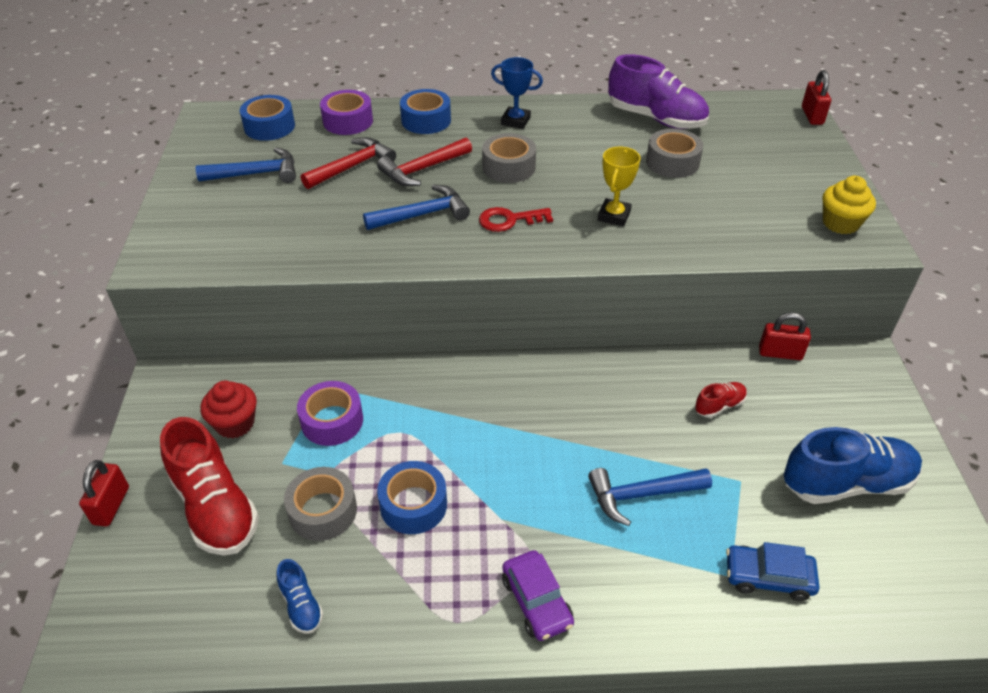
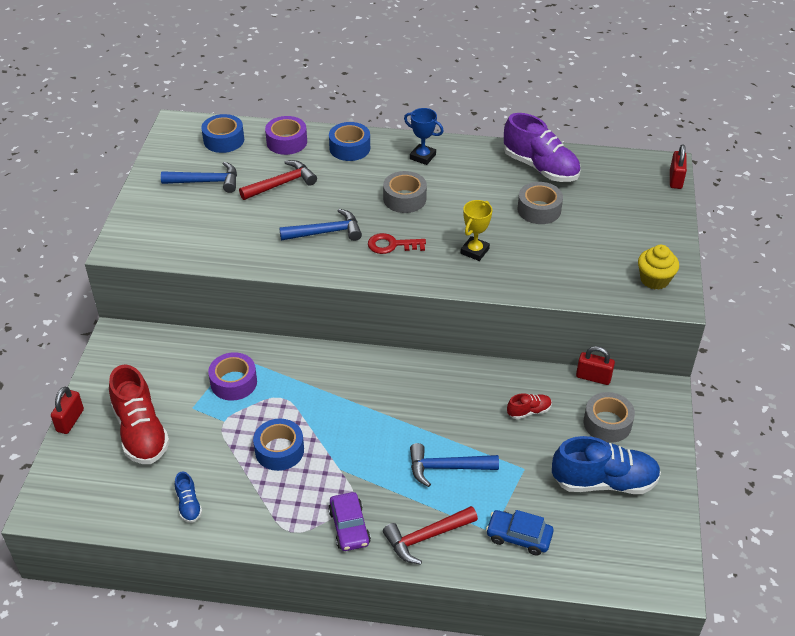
camera: 10 degrees right, 0 degrees up
(235, 423) = (163, 374): red cupcake -> none
(323, 511) = (215, 445): grey tape -> grey tape (607, 423)
(422, 169) = (335, 193): red hammer -> red hammer (426, 537)

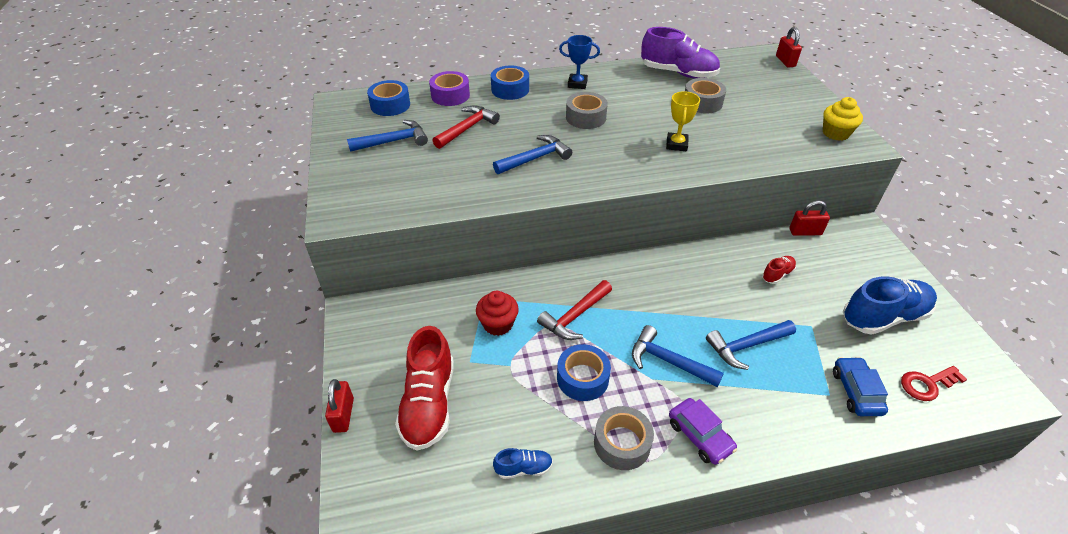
camera: 20 degrees left, 0 degrees up
(141, 432) = (429, 403): red shoe -> red shoe turned 45 degrees clockwise
(189, 505) = (523, 468): blue shoe -> blue shoe turned 60 degrees counterclockwise
(234, 382) = (498, 324): purple tape -> red cupcake
(364, 459) = (668, 361): none -> blue hammer
(392, 245) = (602, 156): red key -> red key (927, 384)
(426, 537) = (777, 421): red hammer -> red hammer (575, 316)
(519, 537) = (856, 392): blue car -> blue car turned 90 degrees clockwise
(607, 423) = (845, 266): grey tape -> grey tape (622, 443)

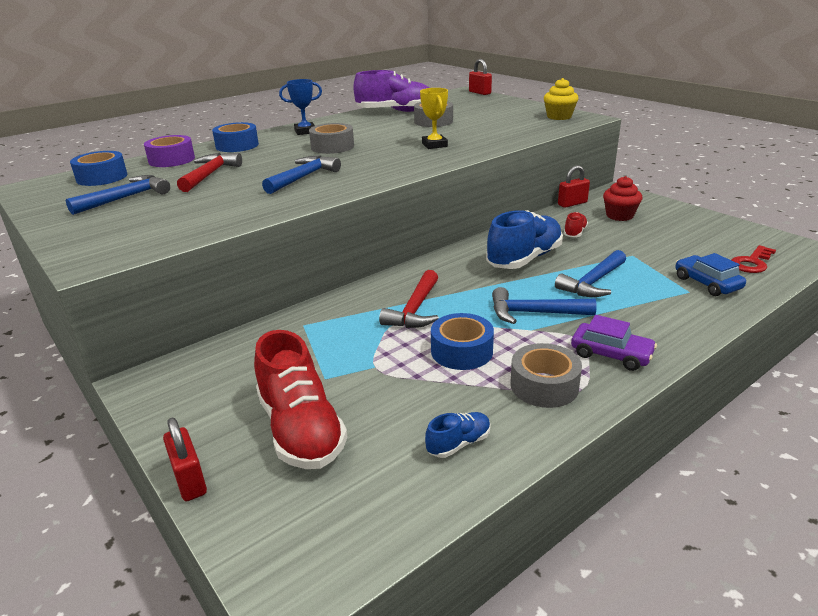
camera: 25 degrees left, 15 degrees down
(498, 324) = (335, 339): red cupcake -> red cupcake (619, 216)
(883, 317) = (680, 235): blue shoe -> blue shoe (524, 259)

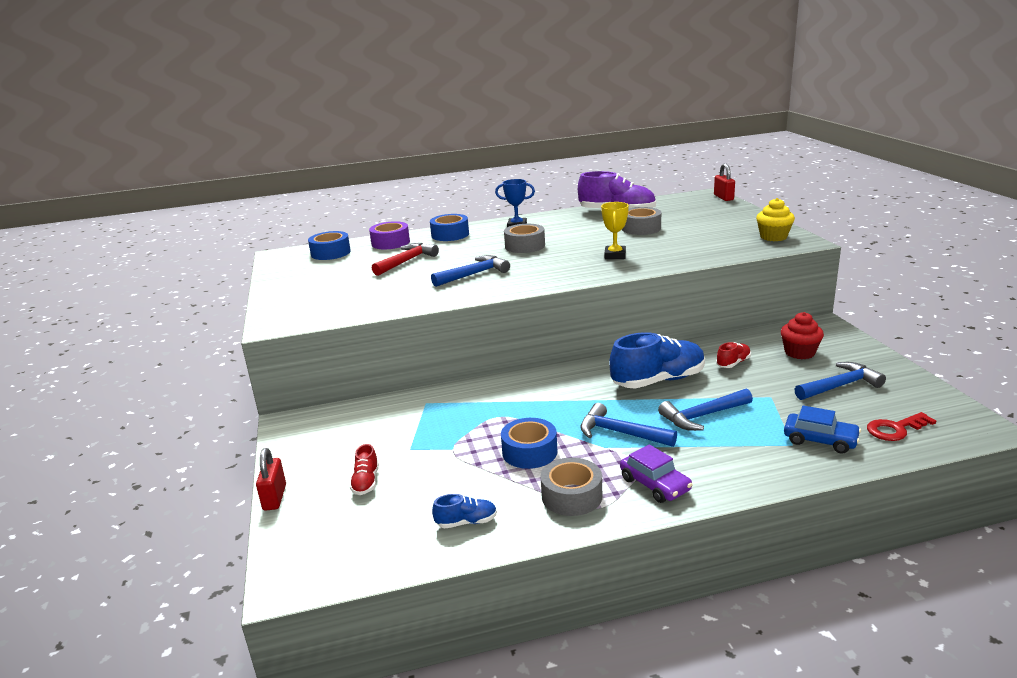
camera: 25 degrees right, 5 degrees down
(126, 198) = (333, 274): blue hammer -> blue hammer (840, 386)
(301, 429) = (366, 482): red shoe -> red shoe, size x0.47
(415, 310) = (521, 408): red hammer -> none
(572, 203) = (761, 331): red padlock -> none
(707, 283) = (820, 440): blue car -> blue car turned 120 degrees clockwise

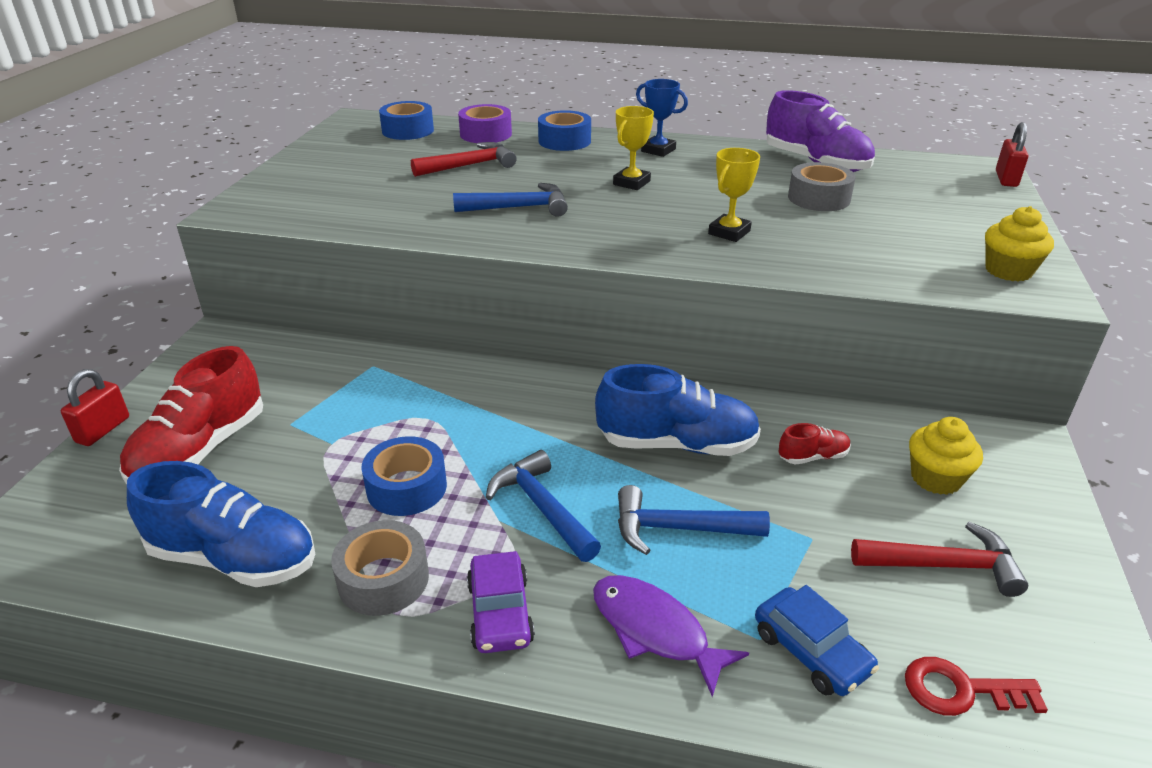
camera: 25 degrees right, 10 degrees up
(366, 482) = (201, 450): red shoe -> red shoe, size x2.14
(466, 522) = (234, 558): blue shoe -> blue shoe, size x2.14
(525, 246) = (631, 183): grey tape -> yellow trophy
(741, 461) = (655, 630): none -> purple fish
(799, 353) = (936, 478): red cupcake -> yellow cupcake
(840, 386) = (944, 565): blue hammer -> red hammer

